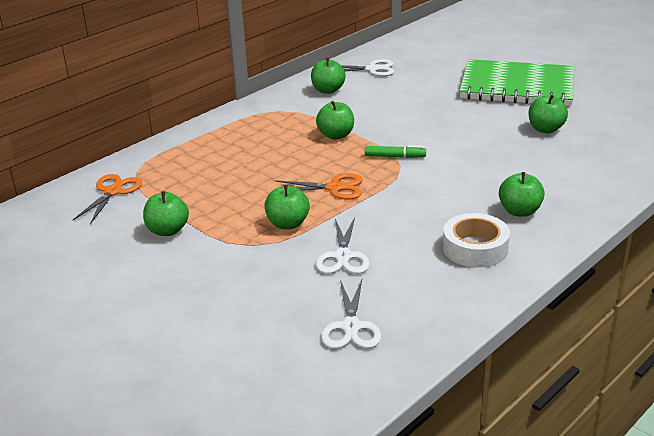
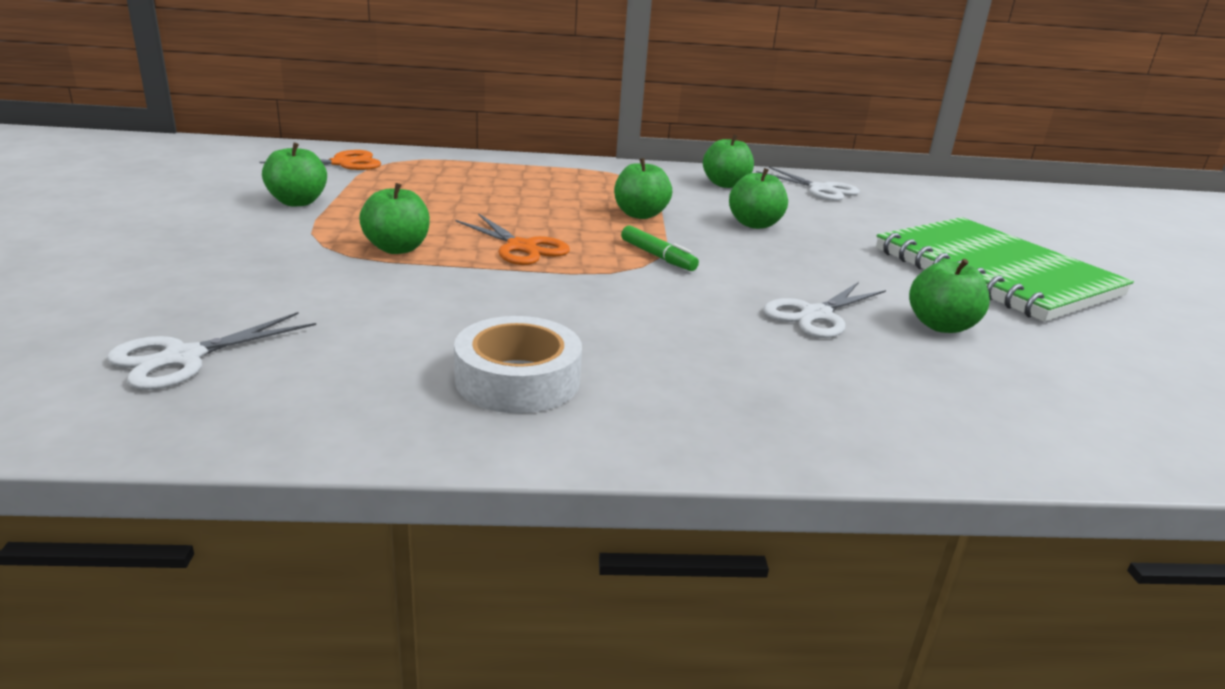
camera: 40 degrees right, 5 degrees down
(343, 256) = (363, 299): white scissors -> white scissors (816, 315)
(519, 211) = (680, 380): green apple -> green apple (754, 224)

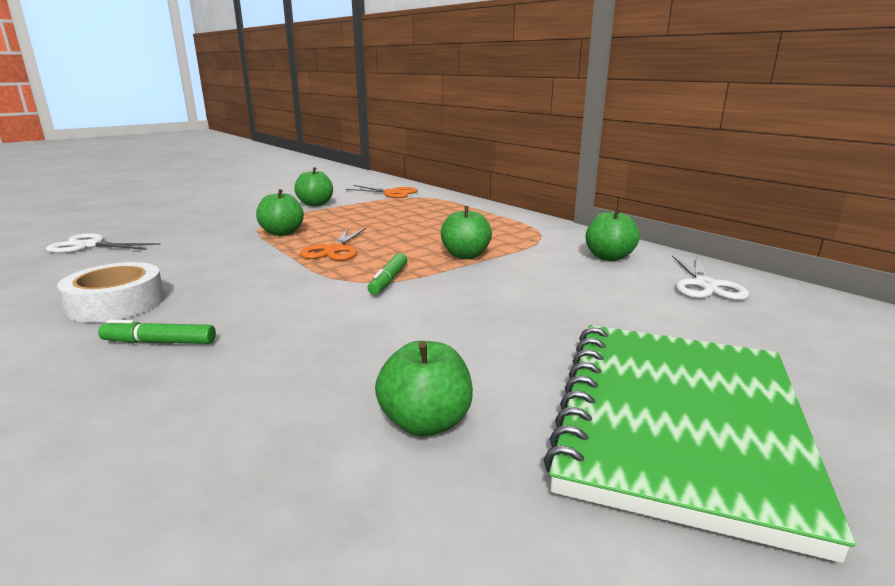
camera: 55 degrees right, 5 degrees down
(681, 378) = (159, 342): none -> green marker
(754, 224) = (535, 287): green apple -> none
(816, 315) = (356, 357): white scissors -> none

